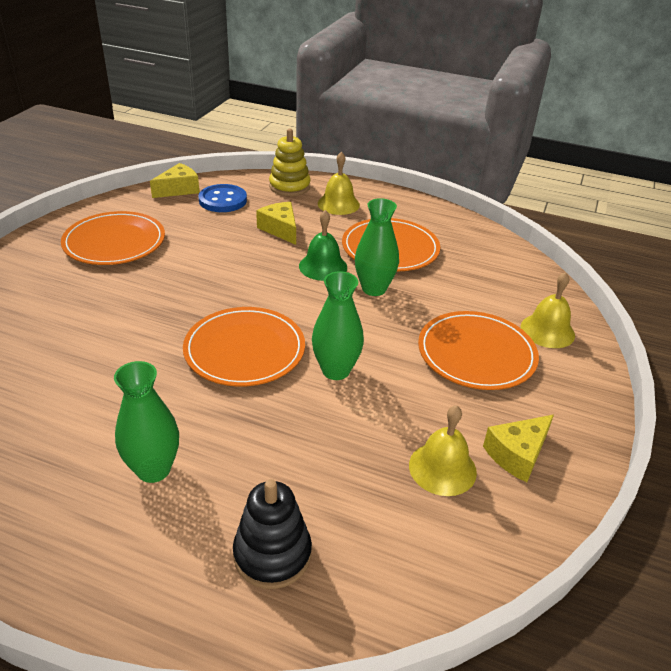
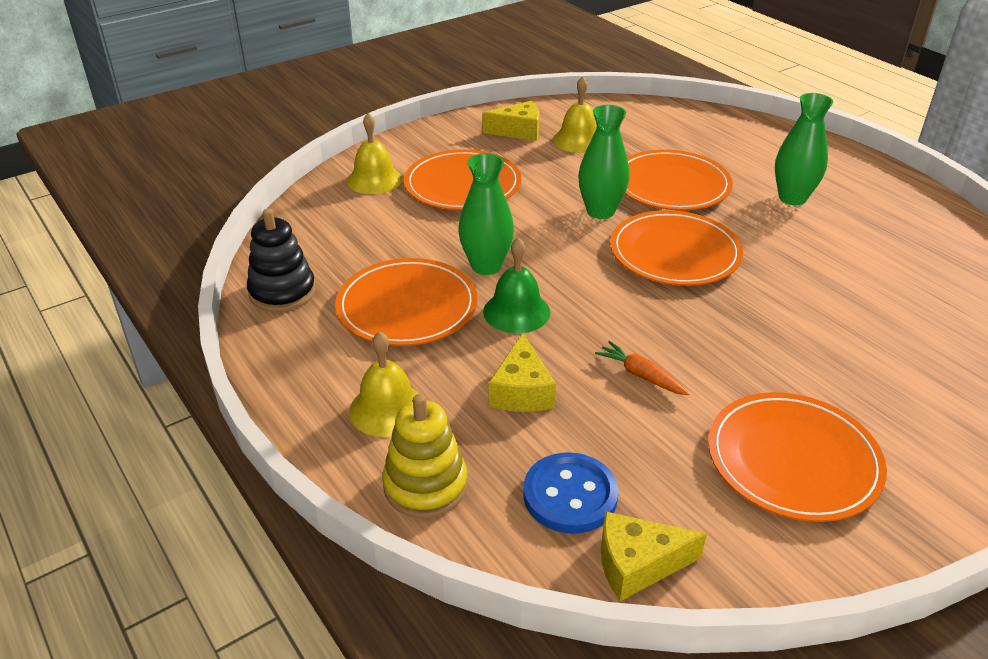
camera: 145 degrees left, 0 degrees up
(219, 256) = (641, 375): none -> orange carrot
(272, 554) = (724, 141): black stacking toy -> black stacking toy (282, 292)
(293, 434) = (671, 185): none -> orange plate

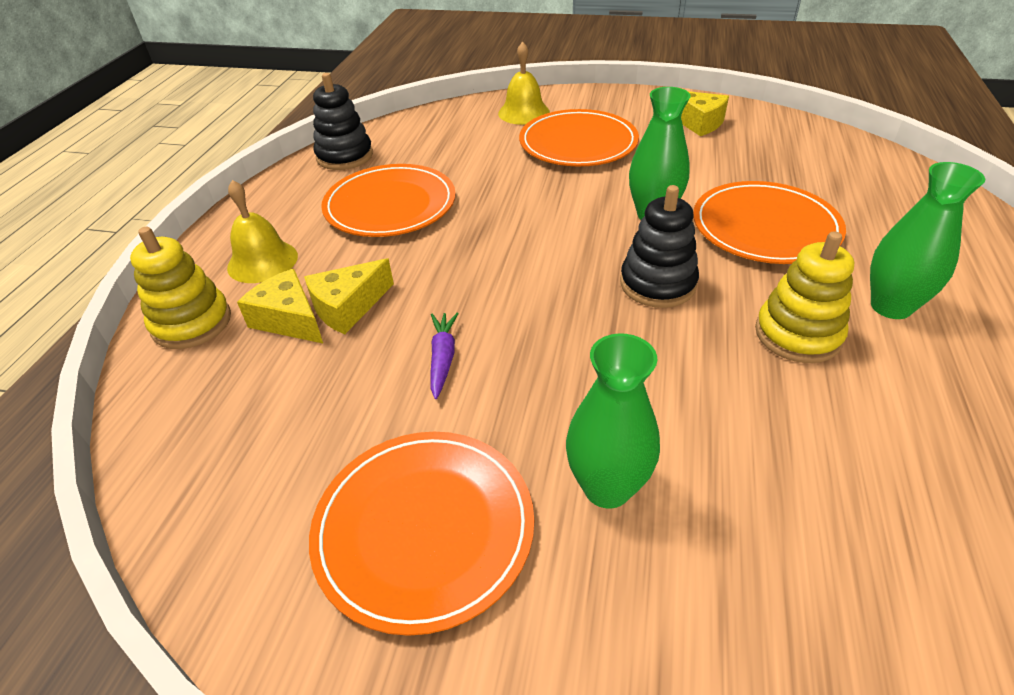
camera: 50 degrees right, 5 degrees up
(486, 266) = (488, 208): green vase -> green vase (607, 487)
(516, 311) = (448, 251): green bell -> none
(570, 495) = (239, 401): blue button -> none
(578, 140) = (740, 151): yellow bell -> none
(637, 564) = (180, 487): yellow cheese -> yellow cheese (289, 319)
(641, 375) = (443, 358): orange carrot -> purple carrot
(674, 253) = (657, 284): orange plate -> black stacking toy
(779, 238) = (797, 334): none -> yellow stacking toy

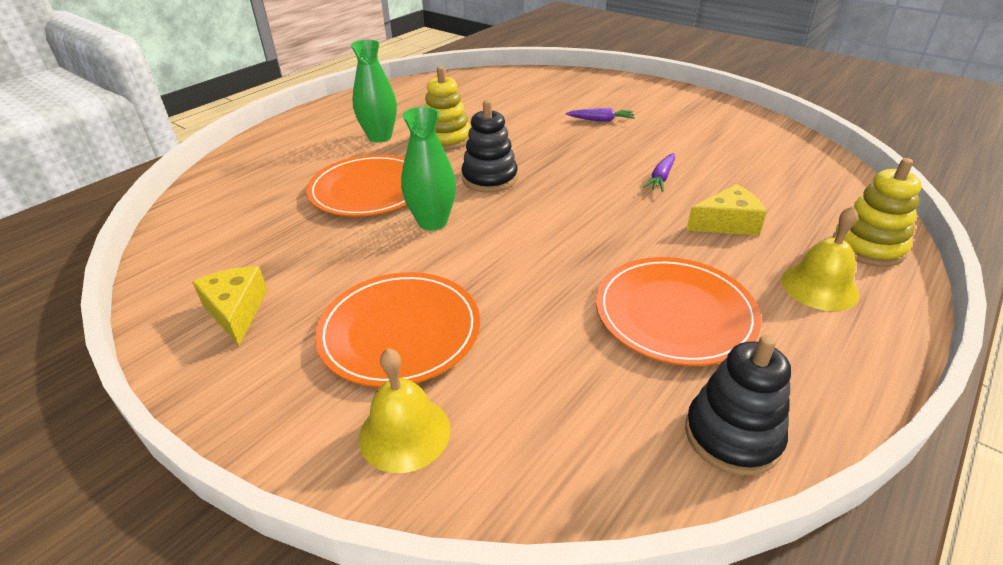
camera: 155 degrees left, 5 degrees down
(289, 319) = (777, 227): yellow cheese -> none
(424, 528) = (690, 127): orange plate -> none
(607, 487) = (601, 120): green vase -> purple carrot

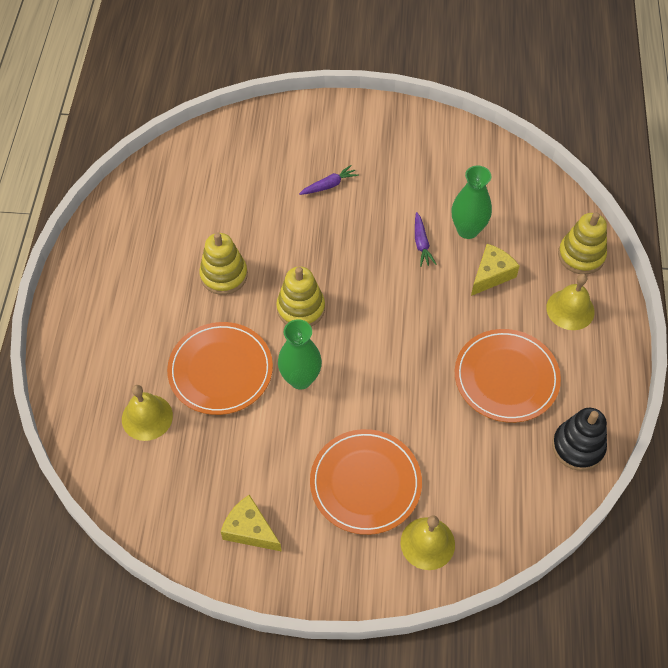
camera: 35 degrees left, 20 degrees up
(270, 194) = (147, 417): none -> yellow bell
(380, 137) = (163, 300): green vase -> green vase (467, 230)
(489, 178) = (301, 308): black stacking toy -> yellow stacking toy

